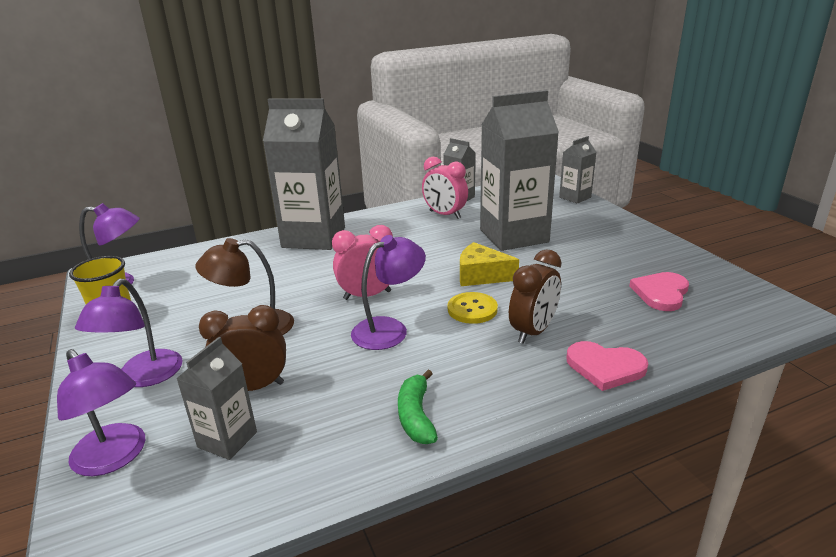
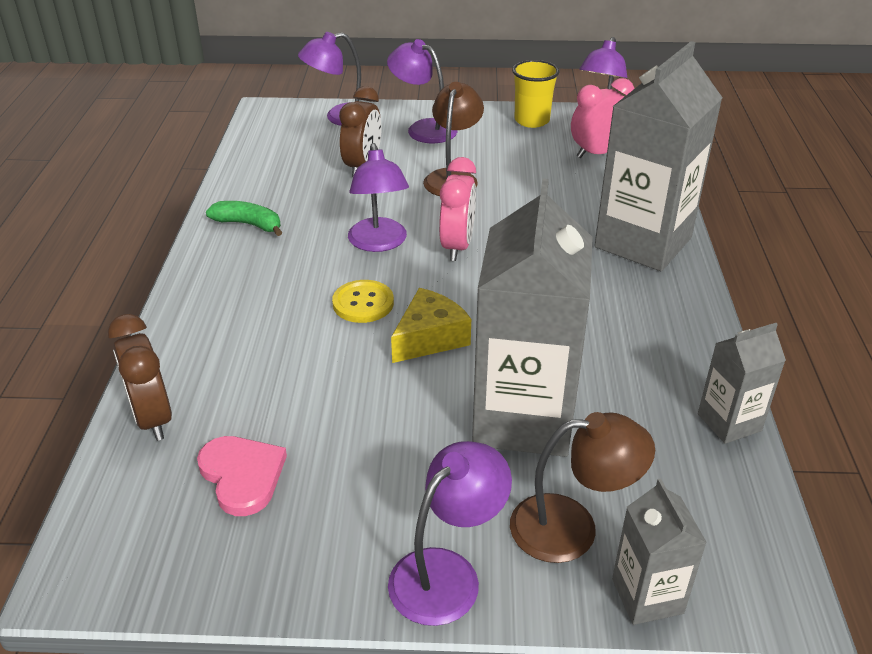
camera: 115 degrees right, 10 degrees up
(227, 439) = (314, 152): grey carton -> none
(445, 215) = (656, 377): pink clock -> pink clock (598, 153)
(533, 331) = (283, 326): brown clock -> brown clock (152, 418)
(564, 214) = (572, 527): none -> brown lamp
(605, 367) = (184, 344): pink heart -> none
(625, 230) = (447, 573): none -> purple lamp

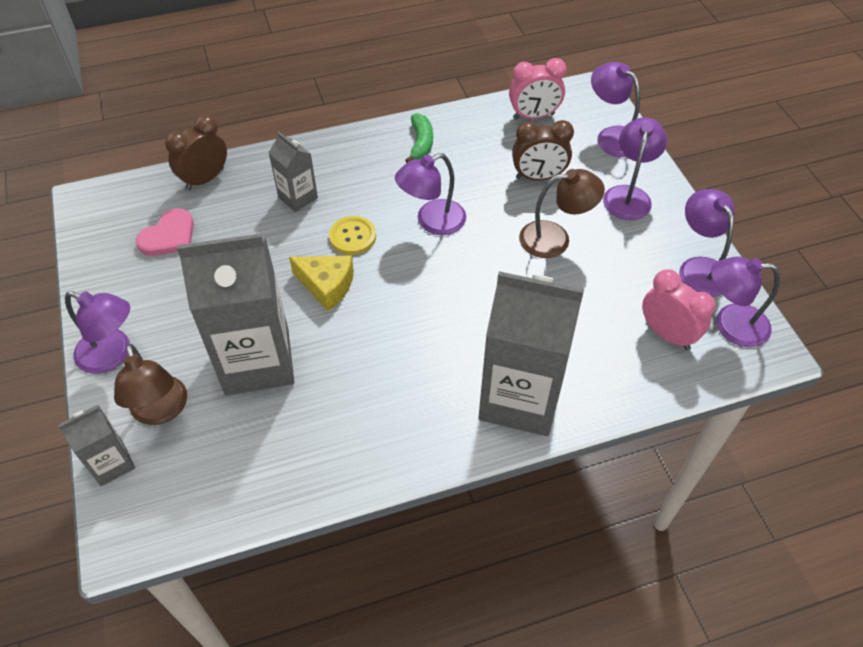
camera: 70 degrees right, 15 degrees up
(457, 246) = (450, 270): pink clock -> pink clock (533, 116)
(532, 120) = (699, 268): yellow cup -> purple lamp
(729, 422) = (290, 495): grey carton -> grey carton (298, 197)

